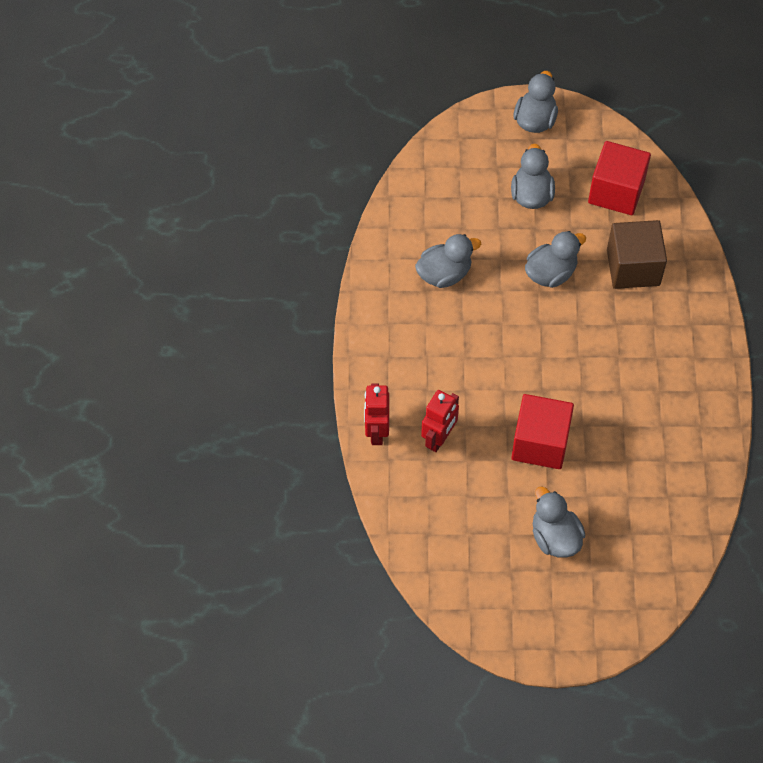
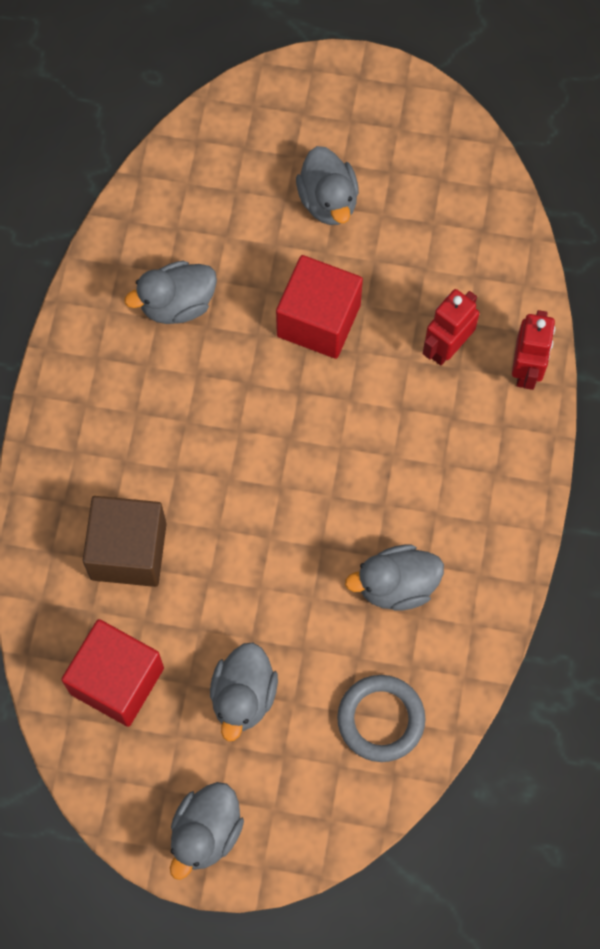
camera: 170 degrees left, 10 degrees up
(438, 195) = (381, 719): none -> grey ring
(551, 273) = (246, 561): grey duck -> grey duck (177, 304)

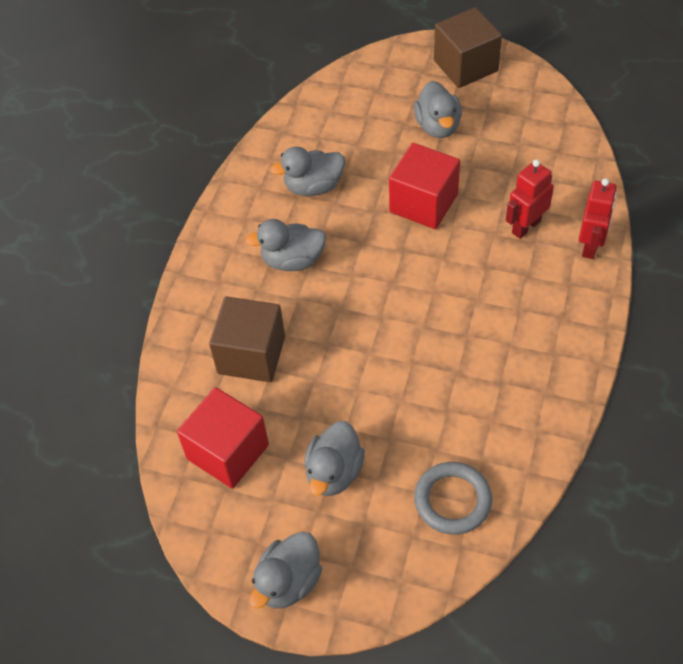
camera: 10 degrees right, 15 degrees down
(358, 101) = (465, 66): none -> brown cube
(396, 585) = (473, 396): grey duck -> grey duck (292, 260)

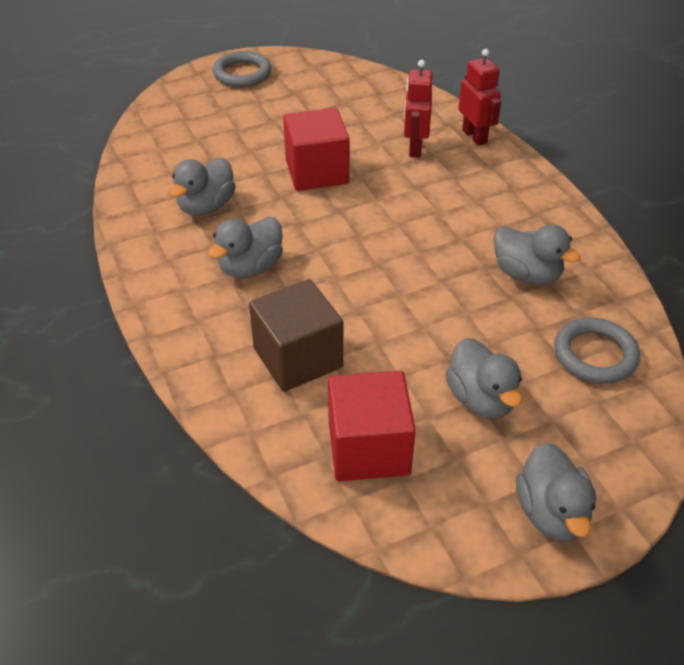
camera: 45 degrees left, 10 degrees down
(438, 126) = (266, 119): grey duck -> grey duck (526, 274)
(465, 66) = (242, 74): brown cube -> grey ring

